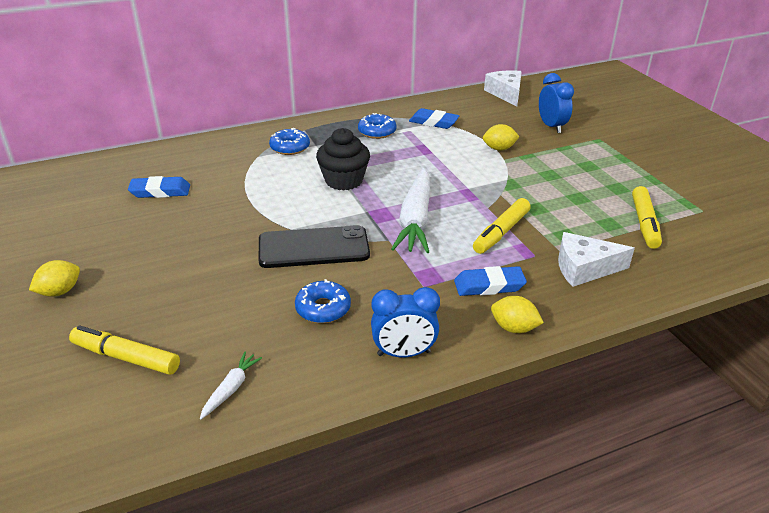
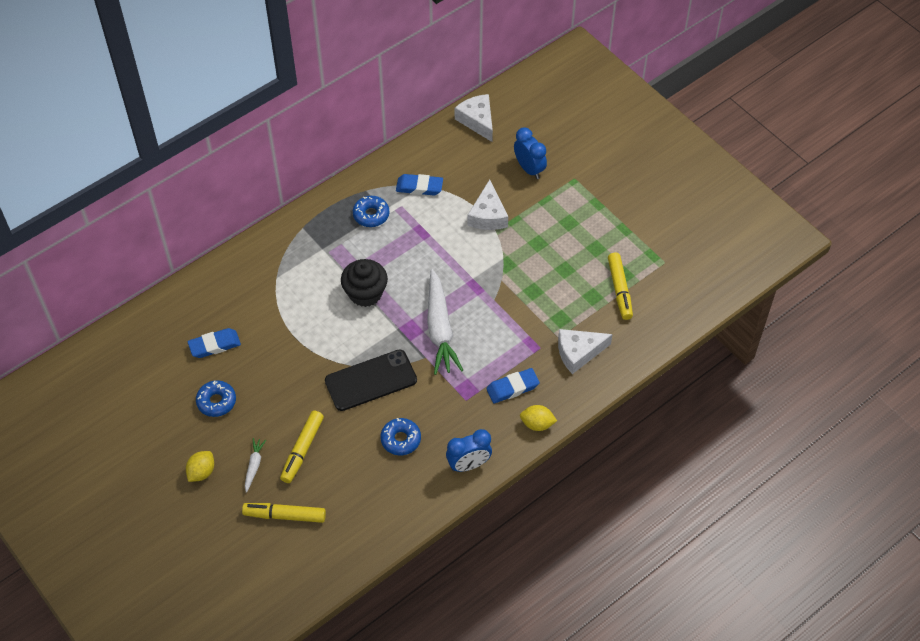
camera: 15 degrees left, 20 degrees up
(231, 389) = (367, 521): white carrot -> white carrot (254, 466)
(290, 147) = (300, 258): blue donut -> blue donut (216, 401)
(499, 149) = (488, 215): yellow lemon -> white cheese
(501, 232) = (510, 327): yellow marker -> yellow marker (302, 450)

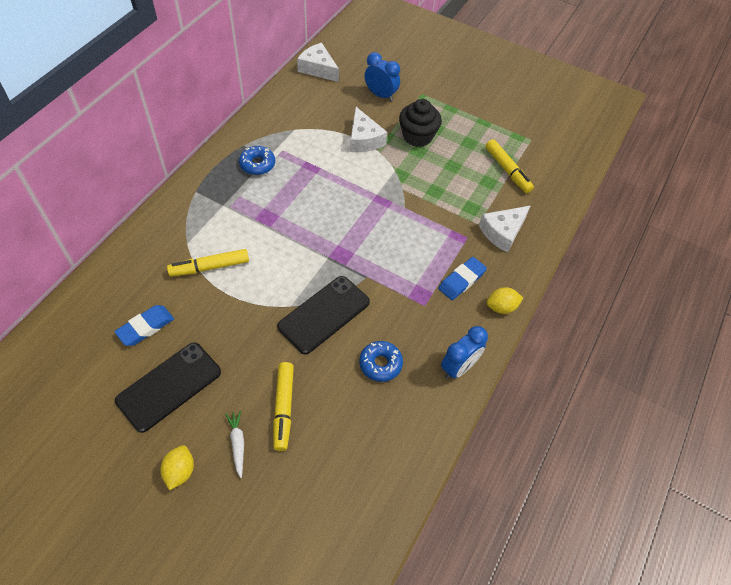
camera: 25 degrees left, 0 degrees up
(216, 401) = (169, 386): blue donut -> black phone
(285, 515) = (294, 489): yellow marker -> yellow marker (210, 267)
(365, 293) = (282, 234): black cupcake -> black cupcake (417, 136)
(419, 187) = (292, 131): blue eraser -> none
(440, 329) = (368, 246): white carrot -> none

